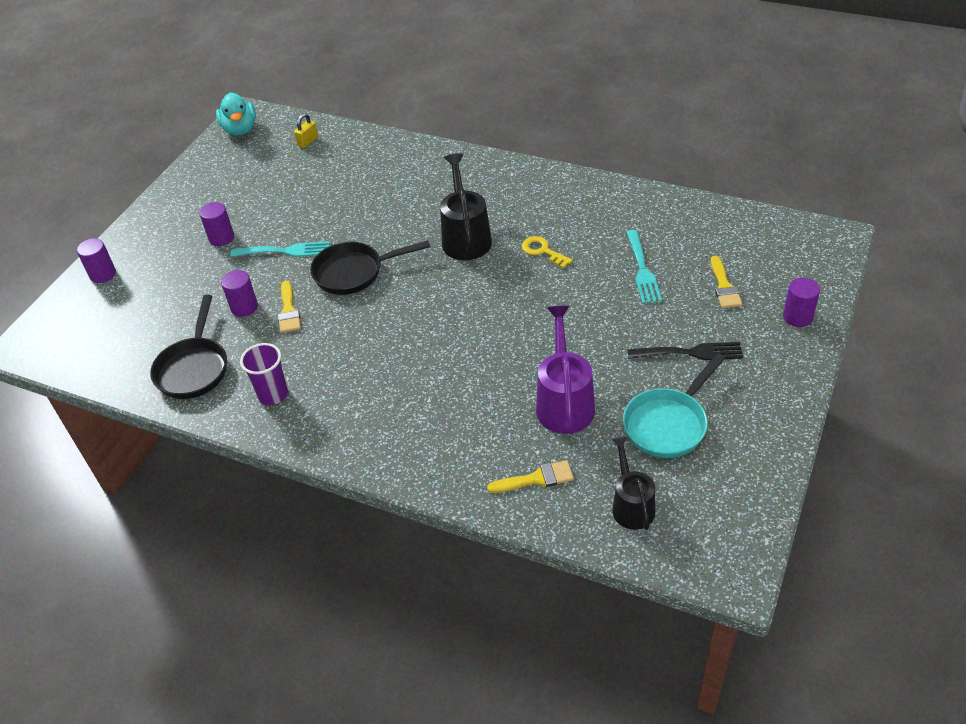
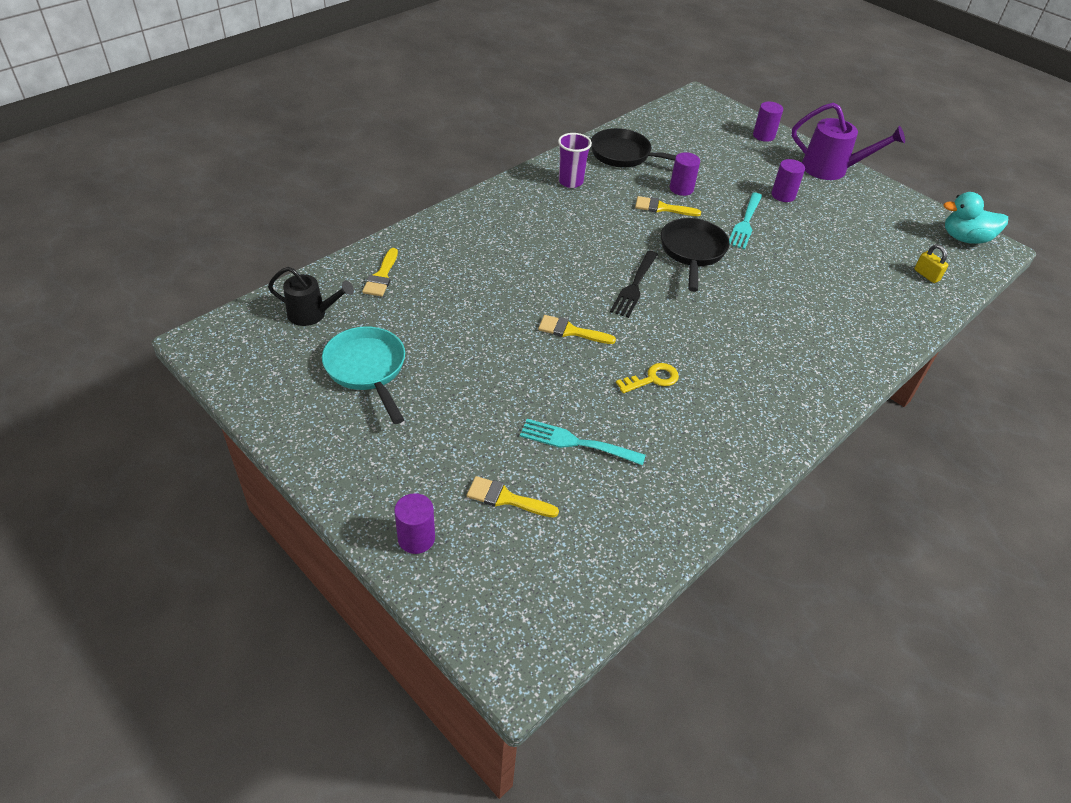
camera: 105 degrees right, 0 degrees up
(465, 237) = (706, 333): black watering can -> none
(520, 313) = (571, 331): none -> yellow brush
(564, 402) = (444, 318): purple watering can -> purple watering can (832, 169)
(690, 352) = (435, 424): black fork -> black fork (634, 286)

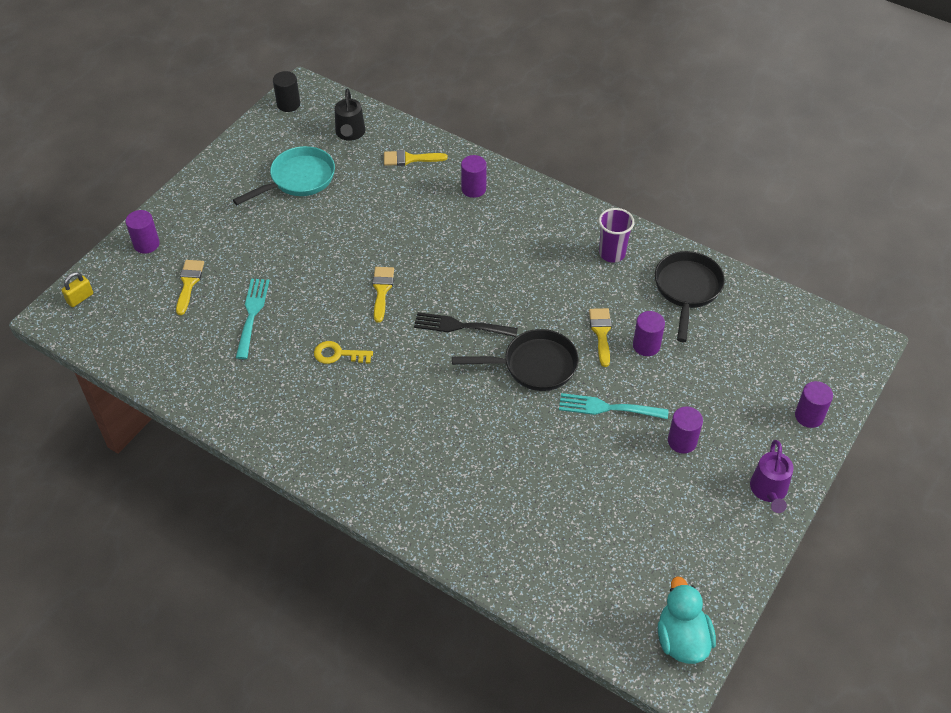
camera: 80 degrees right, 5 degrees up
(223, 358) = (288, 104): none -> black cylinder
(450, 242) = (473, 189): none -> purple cylinder
(652, 379) = (338, 354): yellow key -> yellow key turned 135 degrees clockwise
(832, 169) = (769, 491): purple watering can -> purple watering can, size x0.66
(926, 275) = (584, 588): yellow padlock -> yellow padlock (80, 298)

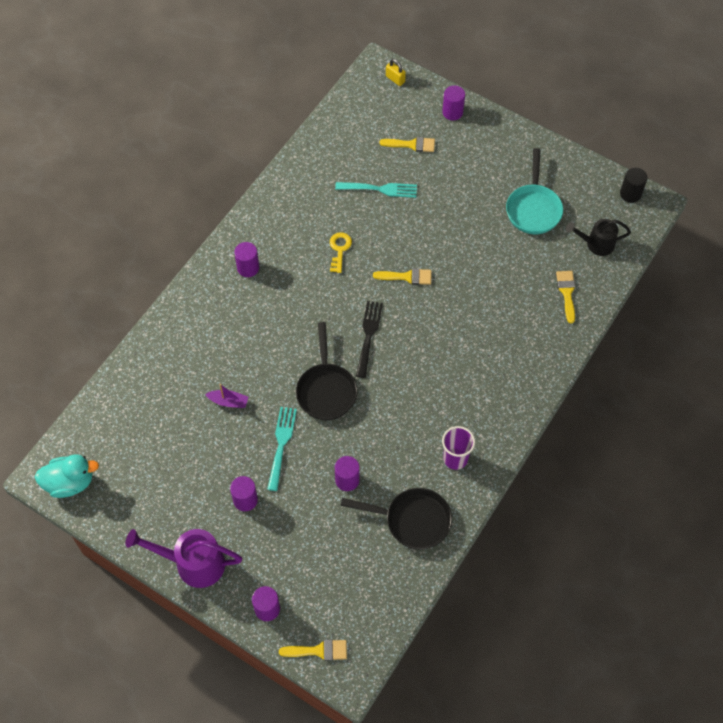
camera: 90 degrees right, 10 degrees up
(298, 179) = (533, 208): turquoise pan -> turquoise pan turned 45 degrees clockwise
(473, 189) = (531, 345): purple cylinder -> purple cylinder (248, 268)
(554, 464) = (228, 402): none -> purple boat
(601, 333) = (361, 444): yellow brush -> yellow brush (318, 651)
(769, 491) = (192, 563): purple watering can -> purple watering can, size x1.51

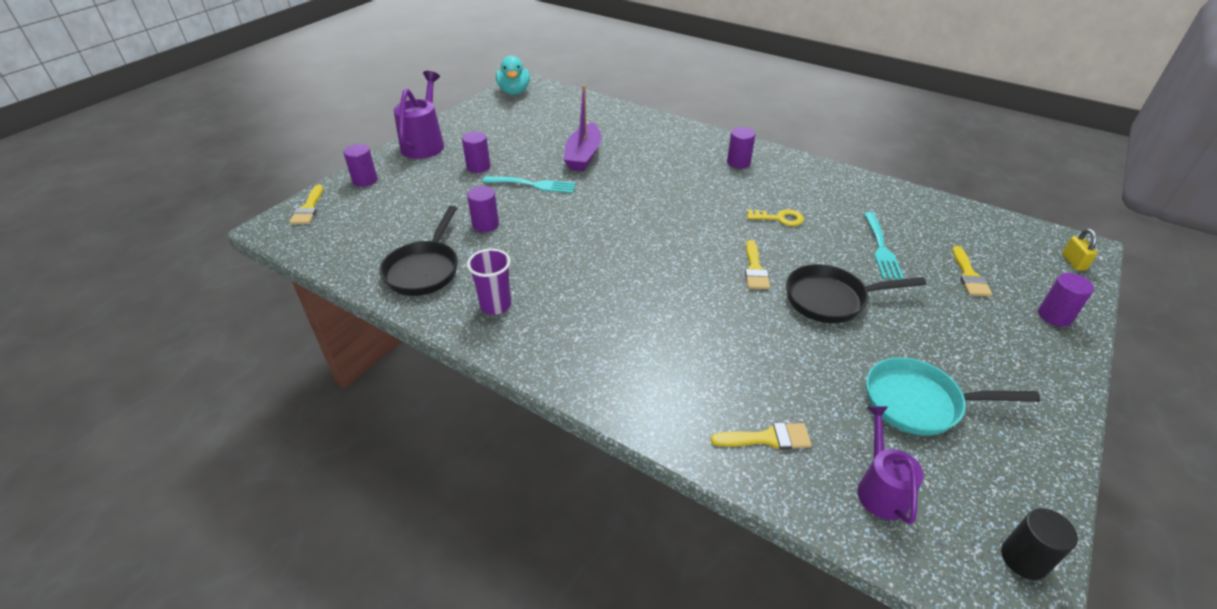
camera: 90 degrees right, 20 degrees down
(228, 402) = (583, 156): purple boat -> purple boat, size x1.87
(326, 390) = (595, 211): black pan -> black pan (831, 299)
(368, 335) = (666, 239): black fork -> none
(395, 79) = (1073, 262): yellow padlock -> yellow padlock turned 45 degrees counterclockwise
(596, 244) = (880, 488): black watering can -> purple watering can

